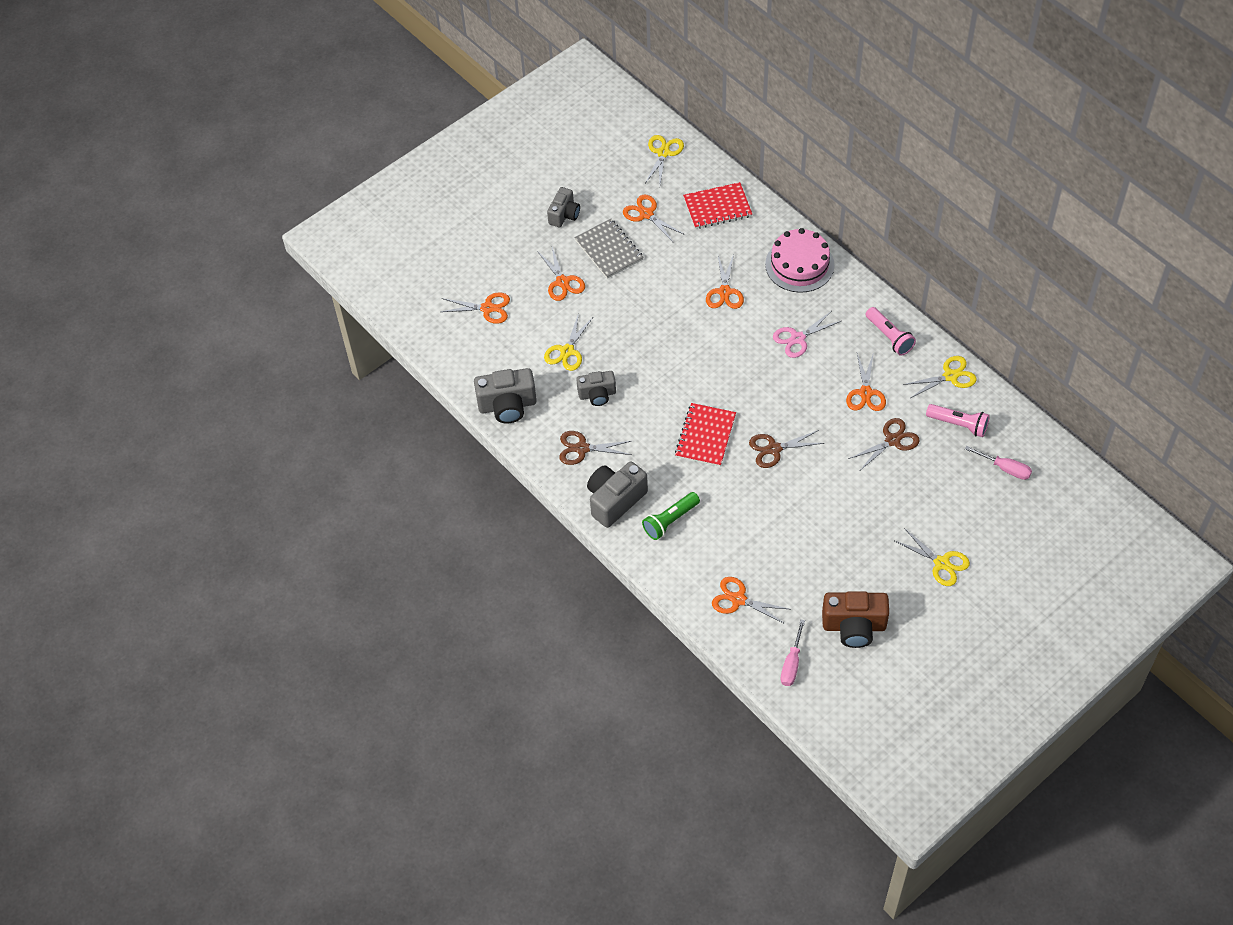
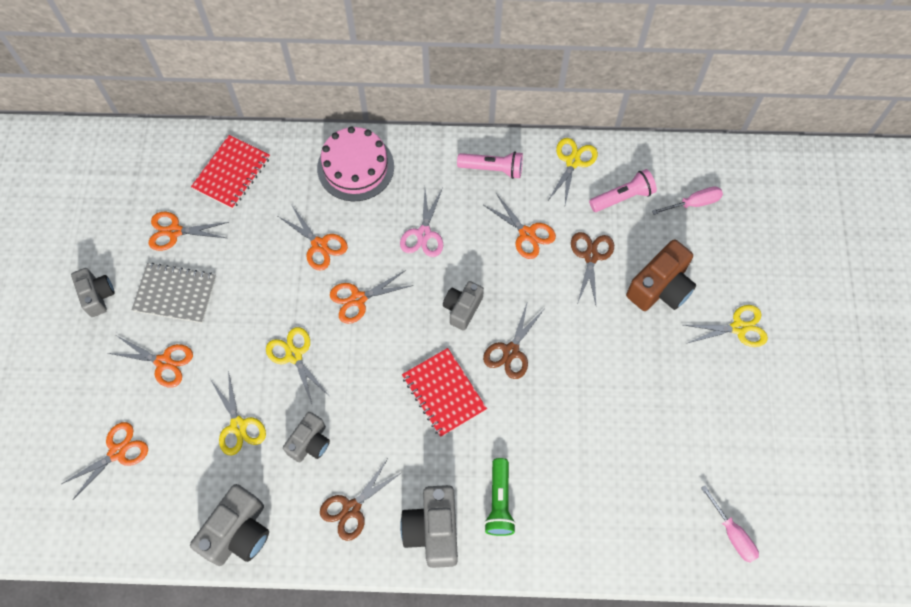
camera: 50 degrees left, 10 degrees up
(663, 153) = (130, 162): yellow scissors -> yellow scissors (294, 355)
(738, 599) = (631, 519): orange scissors -> orange scissors (358, 299)
(772, 400) = (462, 309): none -> grey camera
(854, 626) = (739, 449): brown camera -> brown camera (660, 288)

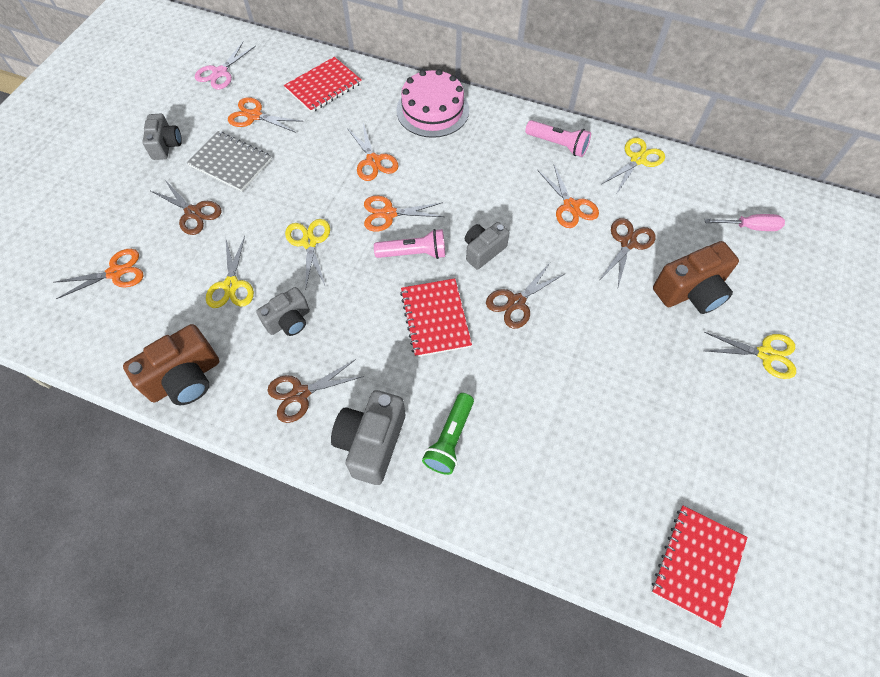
camera: 20 degrees right, 5 degrees down
(163, 362) = (193, 212): orange scissors -> brown scissors
(238, 532) = (185, 378): grey camera -> brown camera
(424, 234) = (472, 178): pink scissors -> pink scissors (220, 72)
(623, 197) = (678, 202): pink flashlight -> pink flashlight (414, 253)
(732, 534) = (697, 564): pink screwdriver -> red notebook

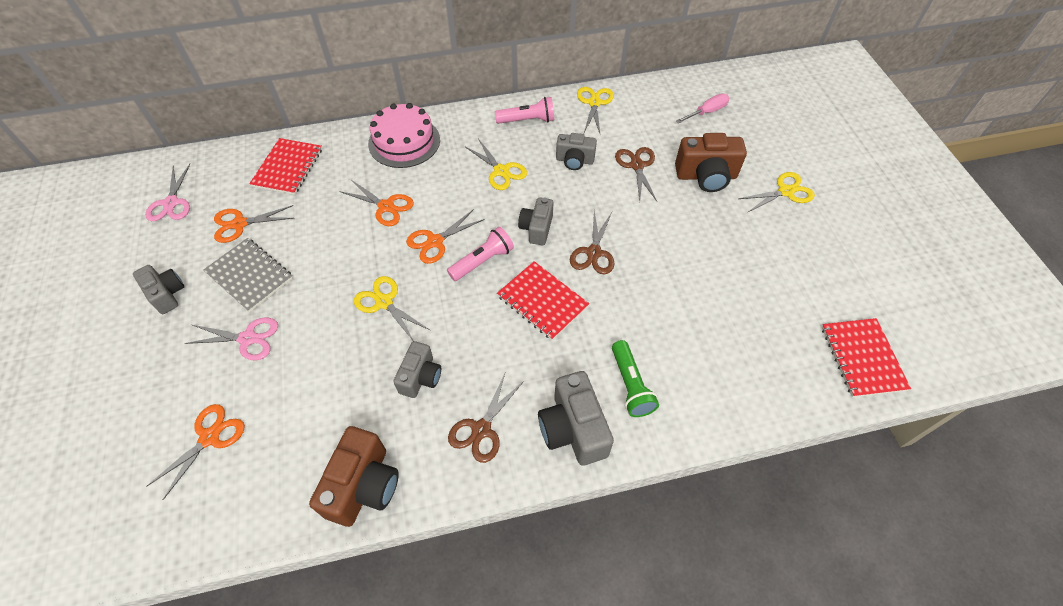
camera: 35 degrees left, 5 degrees down
(193, 212) = (248, 338): brown scissors -> pink scissors
(230, 162) = (250, 275): grey notebook -> grey notebook turned 45 degrees clockwise
(231, 285) = (340, 379): yellow scissors -> yellow scissors (501, 171)
(571, 206) = (574, 160): orange scissors -> grey camera
(691, 291) = (706, 176): brown camera -> brown camera turned 60 degrees clockwise

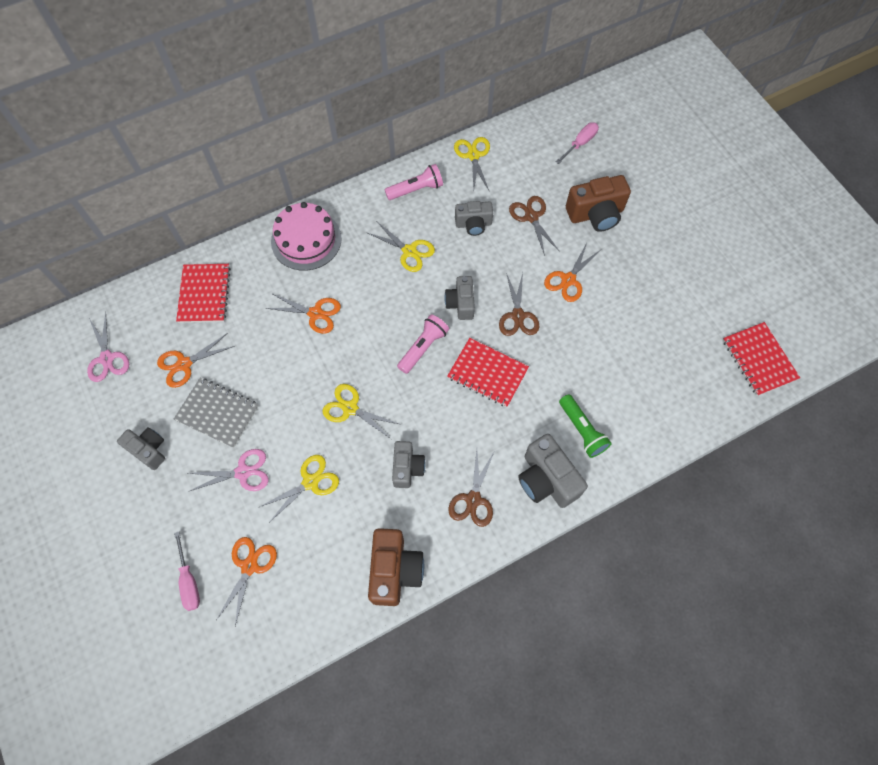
camera: 15 degrees left, 10 degrees up
(140, 437) = (189, 582): none -> pink screwdriver
(435, 241) = (374, 338): orange scissors -> orange scissors (568, 280)
(785, 191) = (668, 214): yellow scissors -> yellow scissors (310, 482)

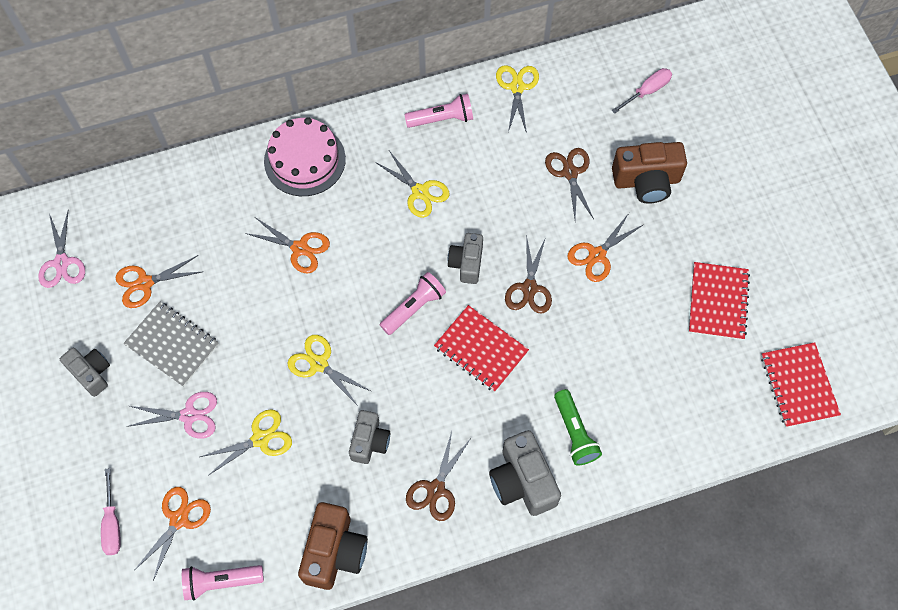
camera: 10 degrees right, 0 degrees up
(204, 294) = (180, 206): red notebook -> red notebook (718, 302)
(297, 616) = (221, 581): none -> pink flashlight
(473, 224) = (500, 171): grey camera -> none

